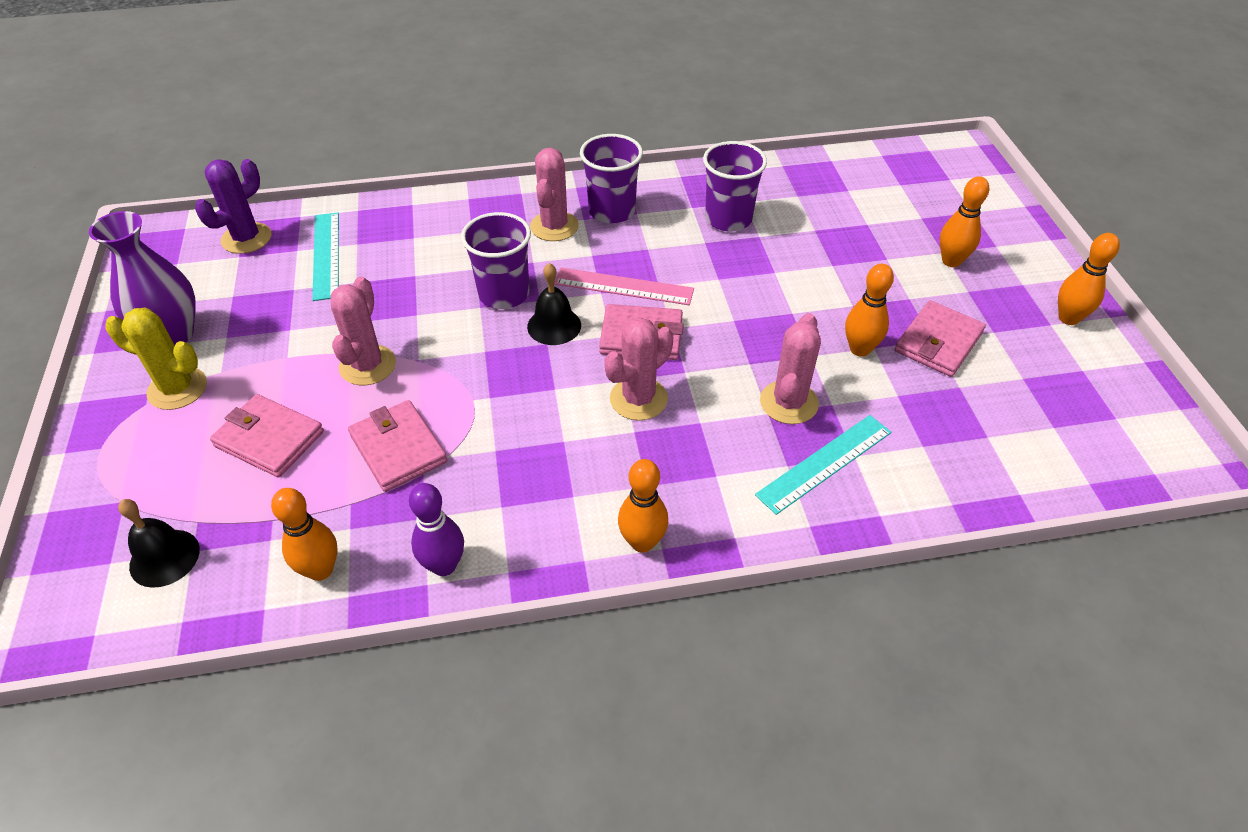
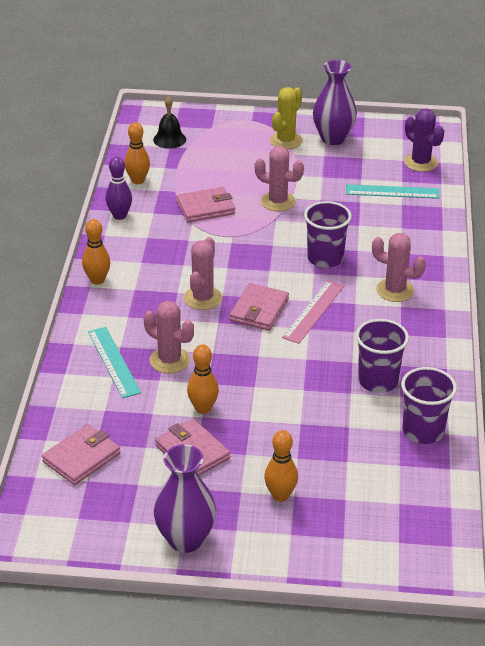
camera: 105 degrees right, 10 degrees down
(269, 439) = (233, 168): pink wallet -> pink wallet (81, 457)
(554, 326) = (284, 275): black bell -> none
(612, 211) = (406, 321): purple cup -> purple cup (423, 431)
(638, 399) = (203, 298): pink cactus -> pink cactus turned 45 degrees clockwise
(1068, 318) = (185, 539): orange bowling pin -> purple vase

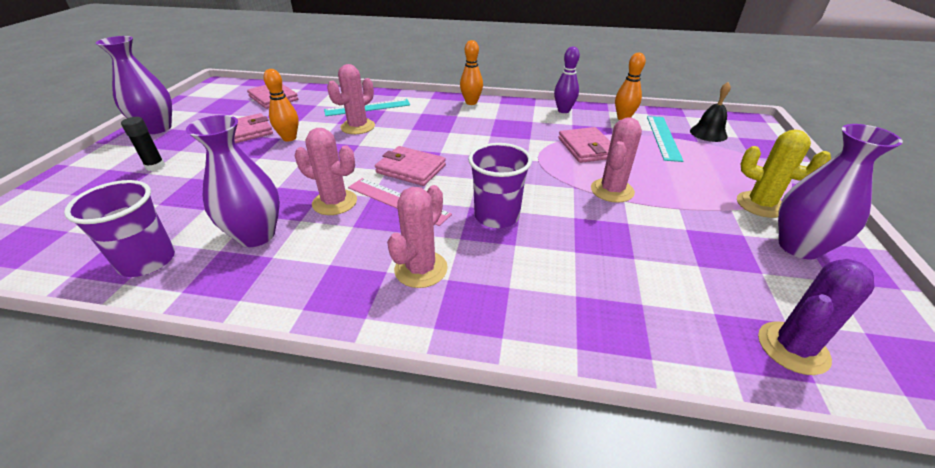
camera: 95 degrees right, 0 degrees up
(203, 298) = (437, 142): pink cactus -> pink cactus (334, 202)
(280, 495) = (155, 166): orange bowling pin -> black glue stick
(378, 381) = (256, 235): purple cup -> purple vase
(392, 191) = (675, 296): turquoise ruler -> turquoise ruler (663, 137)

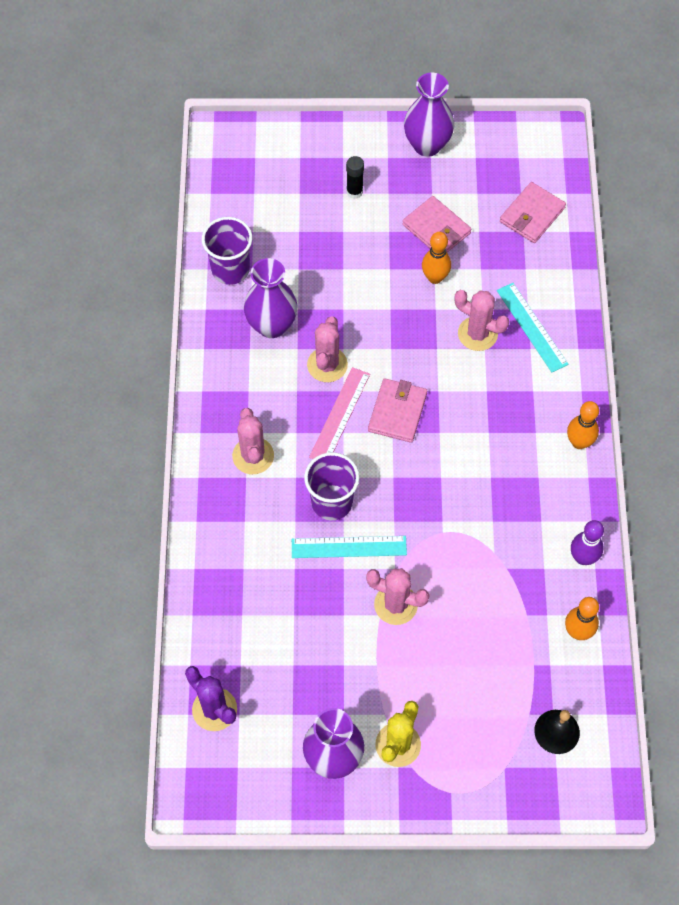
camera: 80 degrees right, 25 degrees up
(421, 269) = (253, 456): pink cactus -> pink cactus turned 60 degrees clockwise
(587, 148) = (482, 583): pink wallet -> none
(663, 137) = (531, 674): turquoise ruler -> turquoise ruler (349, 547)

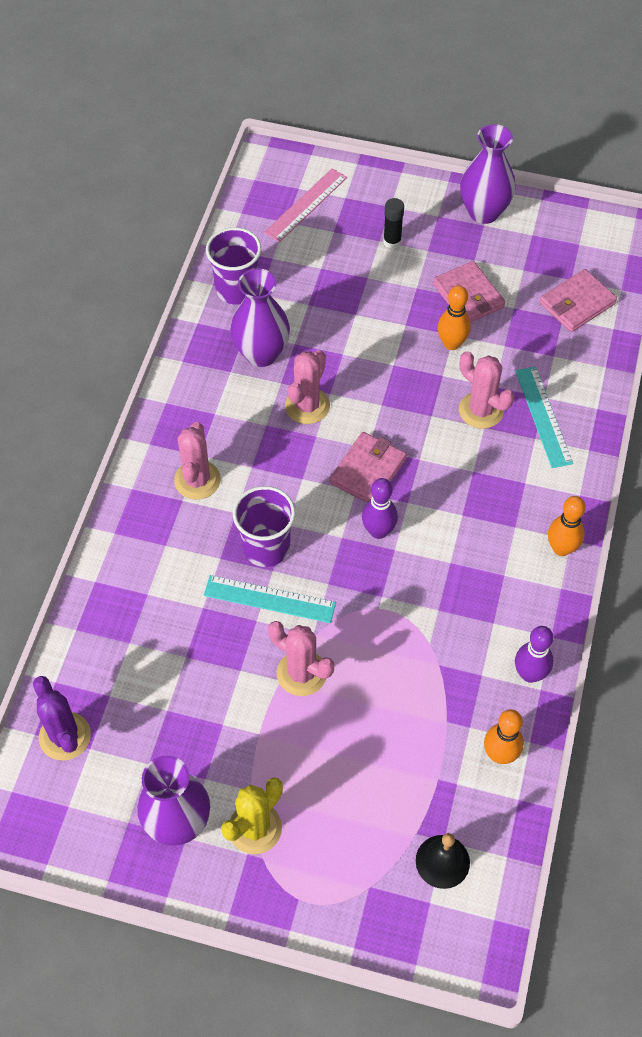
camera: 15 degrees right, 5 degrees down
(339, 415) = (304, 460): pink ruler -> pink ruler (306, 205)
(422, 464) = (378, 531): none -> purple bowling pin

